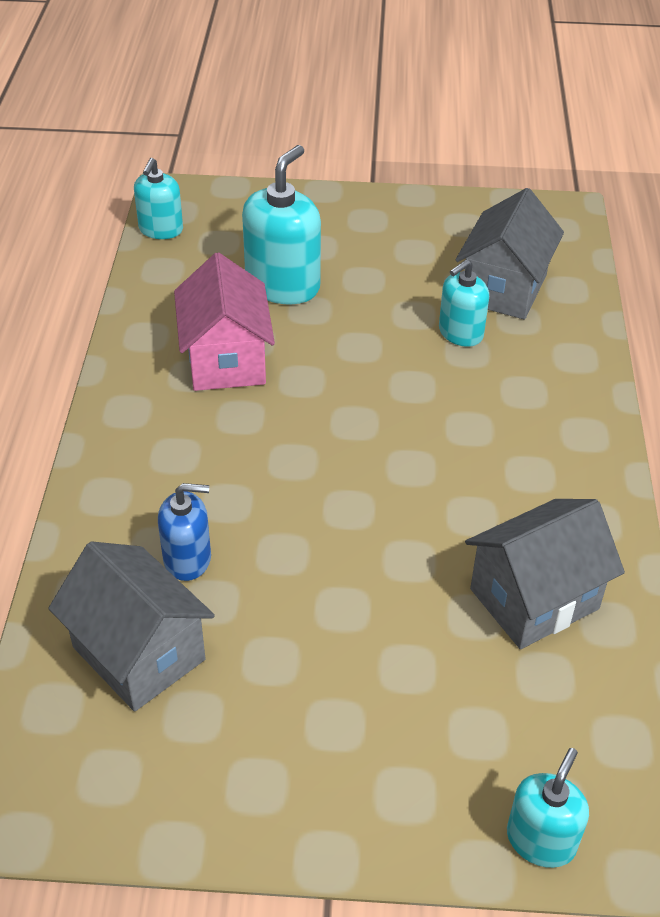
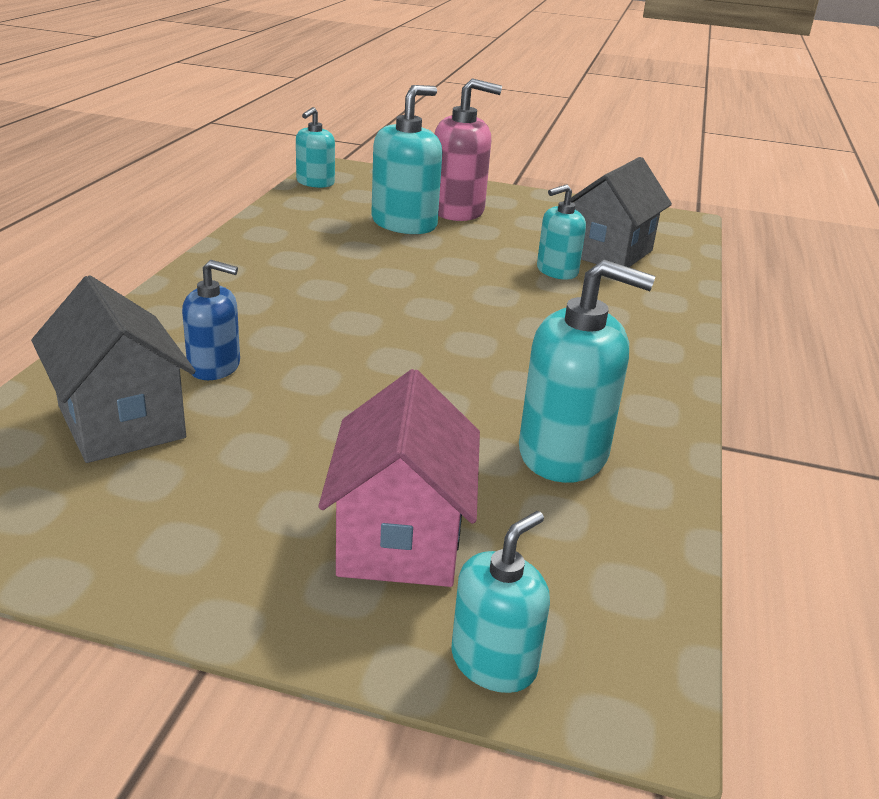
camera: 10 degrees right, 15 degrees down
(226, 360) = (328, 255): pink house -> pink house (400, 538)
(330, 248) = (457, 210): none -> pink soap dispenser
(534, 599) = (563, 453): grey house -> turquoise soap dispenser

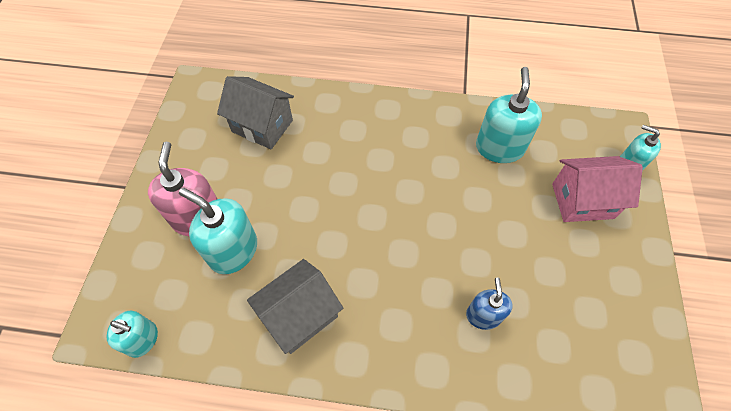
camera: 95 degrees left, 30 degrees up
(121, 422) = (555, 343): grey house -> grey house (300, 315)
(556, 271) = (299, 153): turquoise soap dispenser -> none

